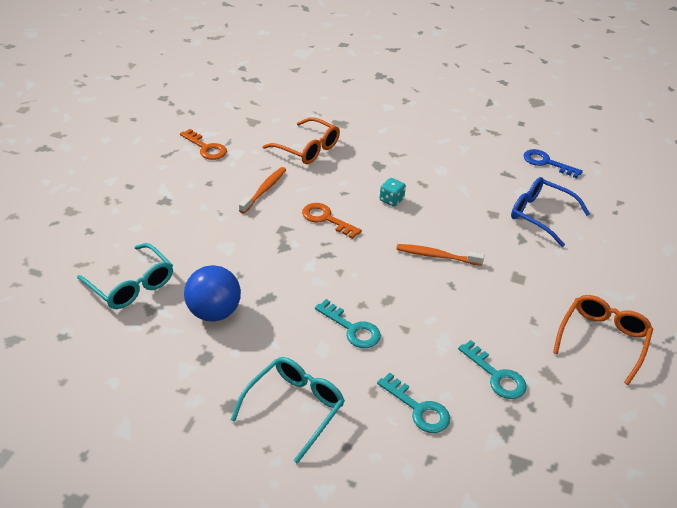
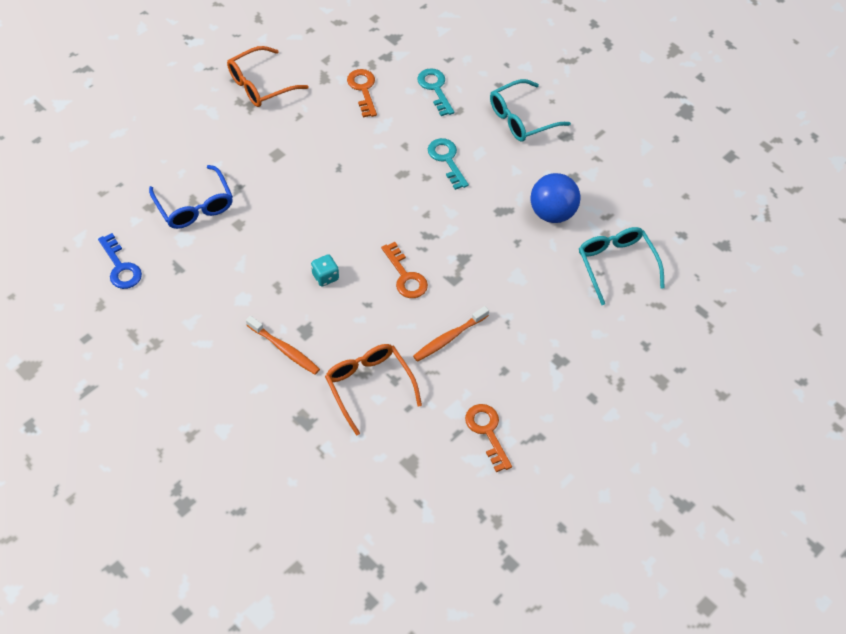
camera: 155 degrees left, 15 degrees up
(437, 256) = (329, 198): orange toothbrush -> orange toothbrush (284, 349)
(496, 375) = (363, 89): turquoise key -> orange key

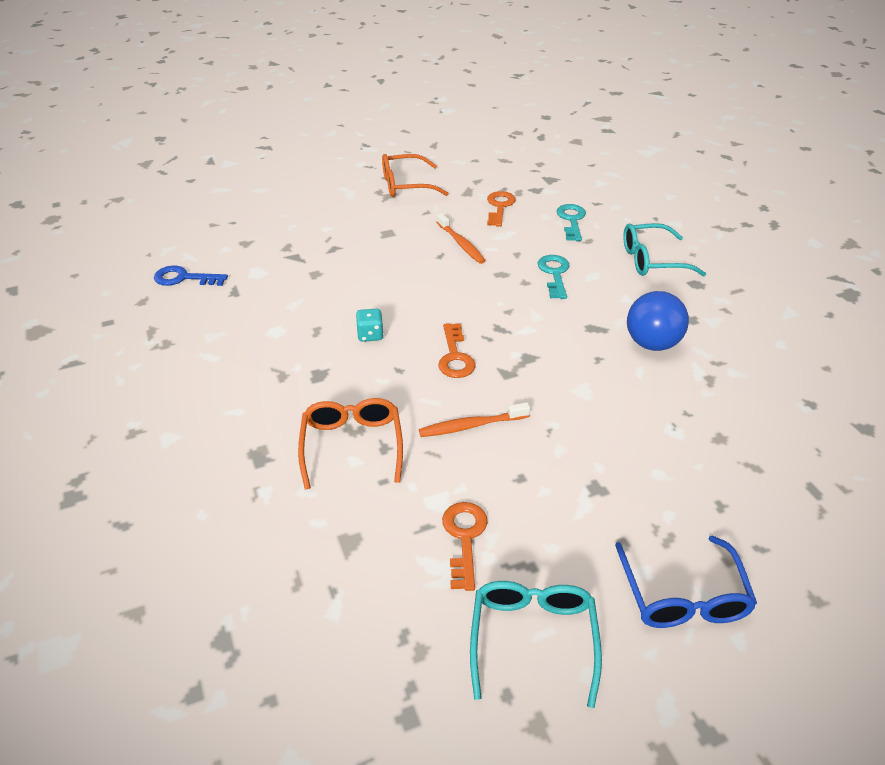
camera: 25 degrees right, 15 degrees down
(121, 267) = (184, 278): blue key -> blue key turned 105 degrees clockwise
(194, 206) = (285, 251): blue glasses -> blue glasses (683, 596)
(284, 349) = (285, 384): orange toothbrush -> orange toothbrush (460, 243)
(616, 265) = (712, 411): turquoise glasses -> turquoise glasses (533, 639)

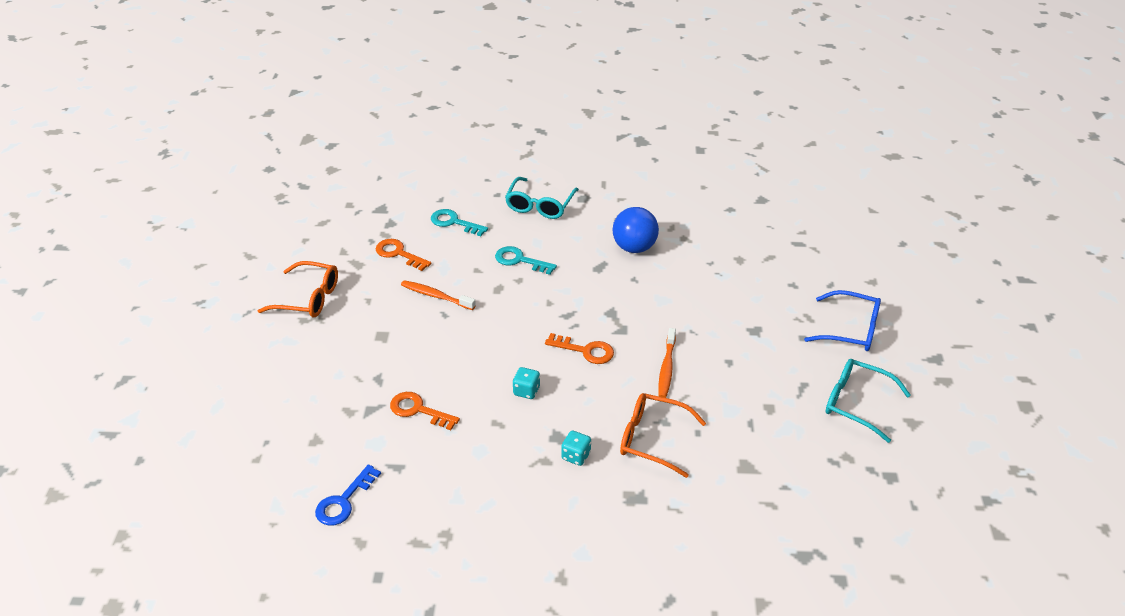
camera: 65 degrees left, 0 degrees up
(298, 395) = (576, 456): none -> turquoise dice
(406, 185) = (308, 298): orange glasses -> orange glasses turned 90 degrees counterclockwise
(460, 243) = (436, 296): orange toothbrush -> orange toothbrush turned 150 degrees counterclockwise
(464, 538) = (768, 407): orange key -> orange key (418, 410)

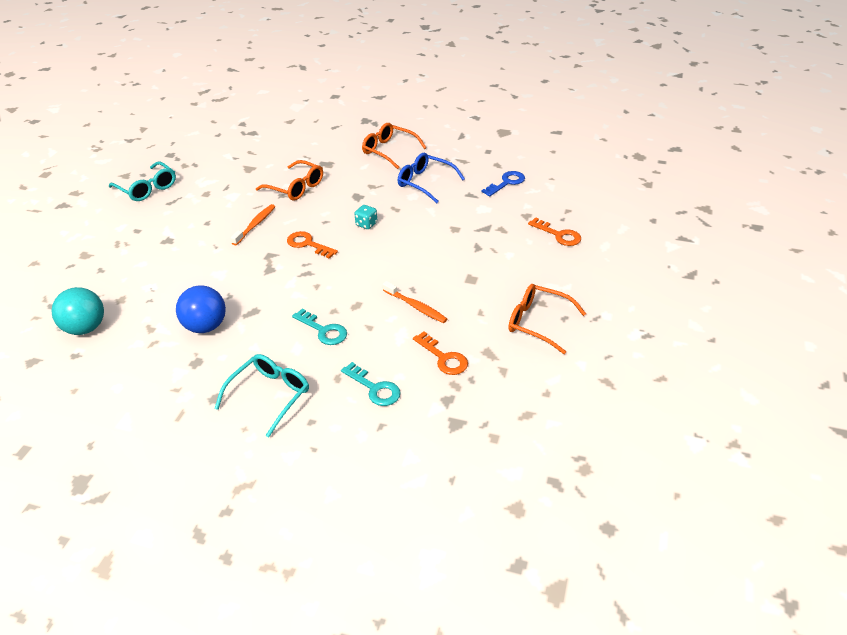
camera: 165 degrees left, 0 degrees up
(418, 410) = (449, 223): orange key -> orange key (558, 235)
(546, 547) = (389, 151): none -> orange glasses
(576, 456) = (350, 186): turquoise dice -> none
(745, 230) = (85, 328): none -> turquoise ball
(850, 330) = (96, 230): blue glasses -> blue glasses (425, 183)

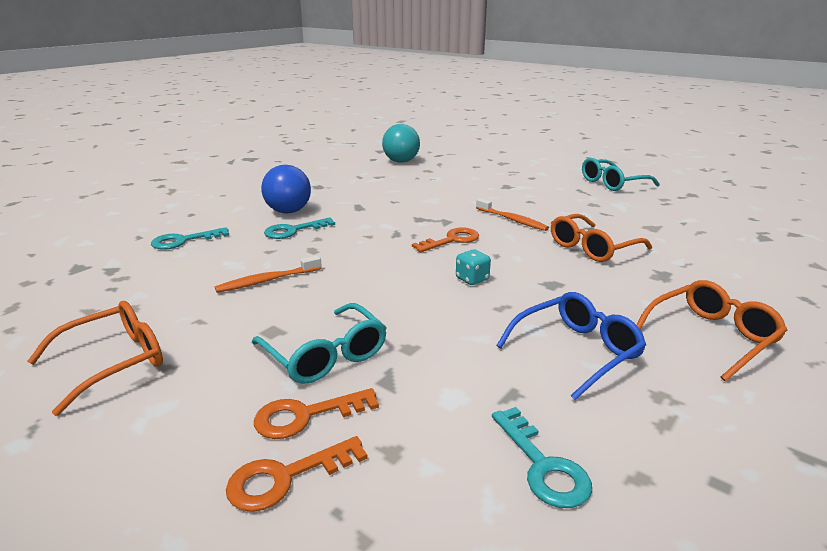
camera: 110 degrees right, 15 degrees down
(206, 326) = (358, 191): blue ball -> blue ball (288, 211)
(269, 396) = (242, 204): turquoise glasses -> turquoise glasses (325, 355)
(443, 358) = (165, 280): orange key -> orange key (306, 416)
(506, 183) = (543, 465): blue key -> turquoise key

